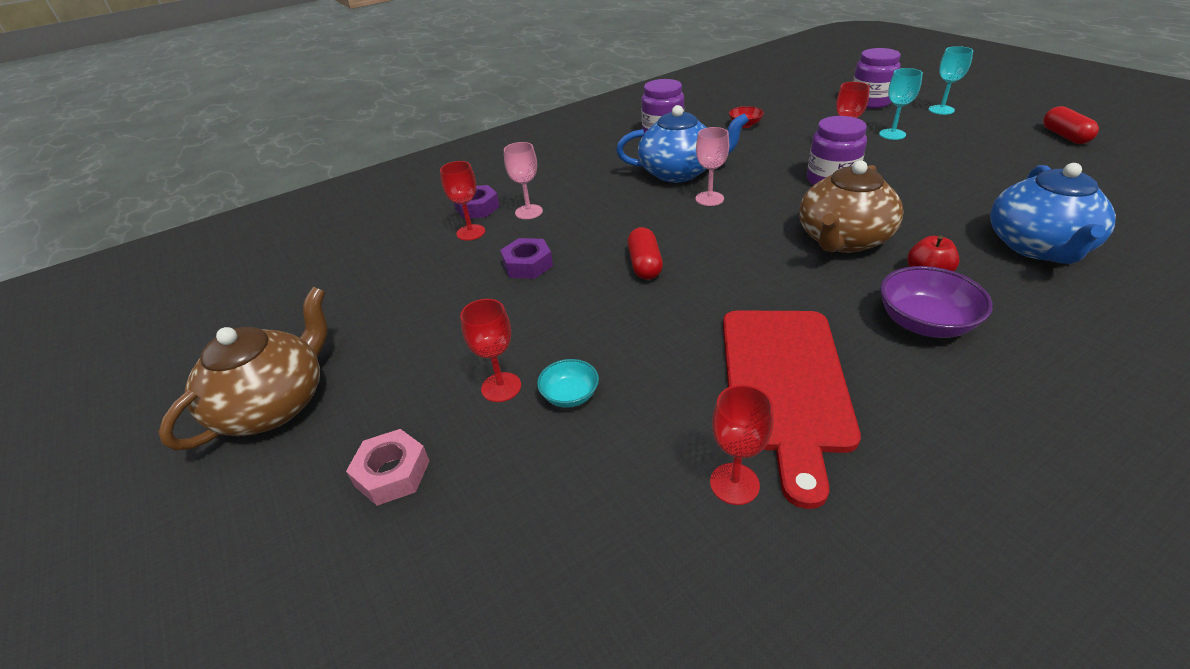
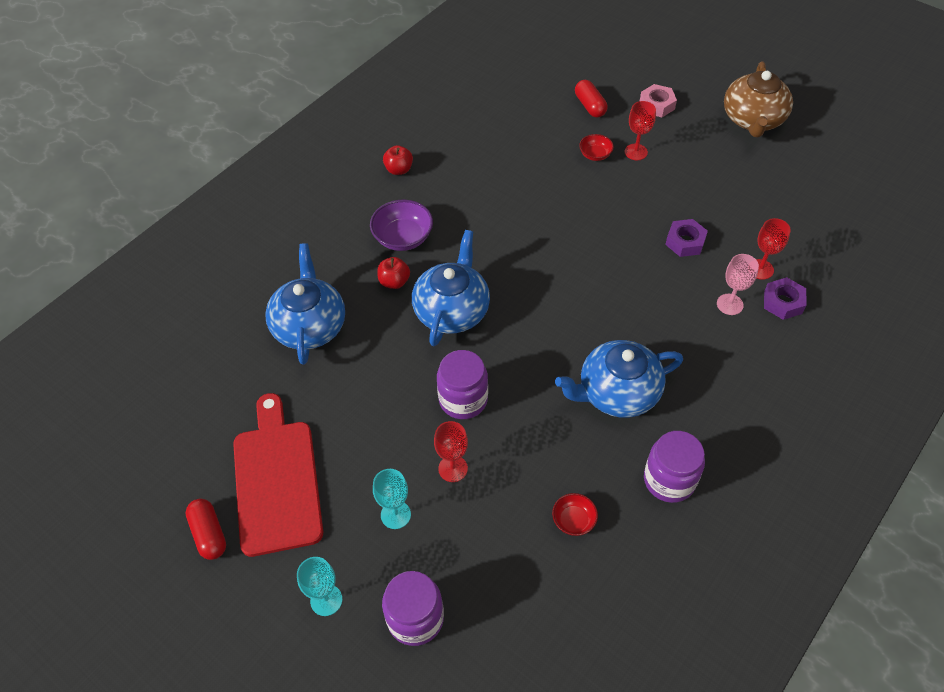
camera: 160 degrees right, 15 degrees up
(570, 395) = (595, 155): turquoise bowl -> red bowl
(645, 265) = (596, 257): red capsule -> red capsule (589, 106)
(709, 199) = (572, 350): pink goblet -> none
(734, 484) = (499, 132): red goblet -> none
(785, 383) = (482, 183): red cutting board -> red cutting board (276, 480)
(842, 239) = (452, 310): brown teapot -> blue teapot
(957, 440) = (399, 170): none -> red apple

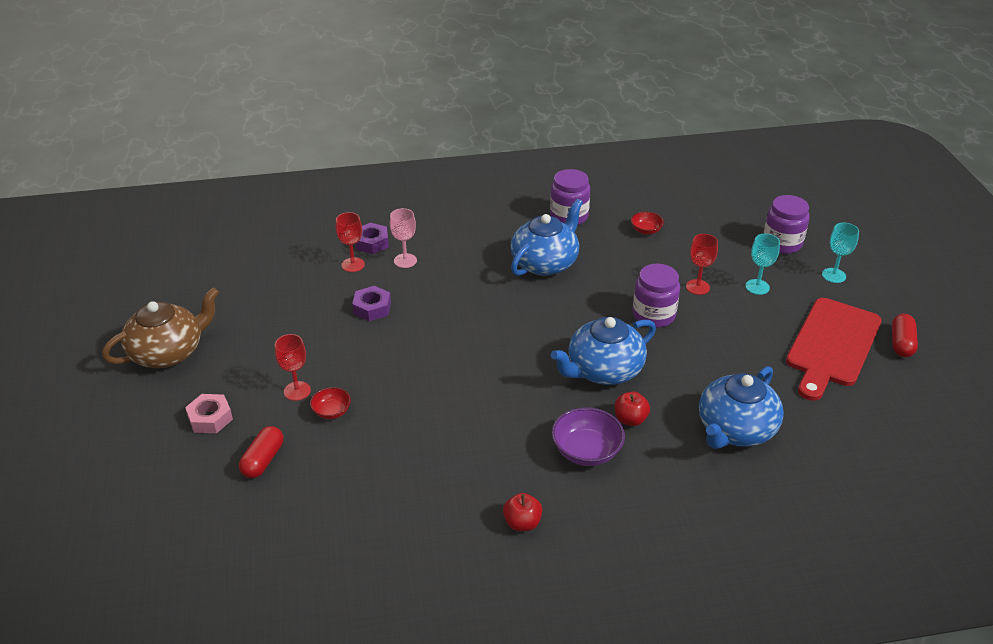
camera: 140 degrees left, 15 degrees down
(617, 392) = (545, 263): blue teapot -> blue teapot turned 75 degrees counterclockwise

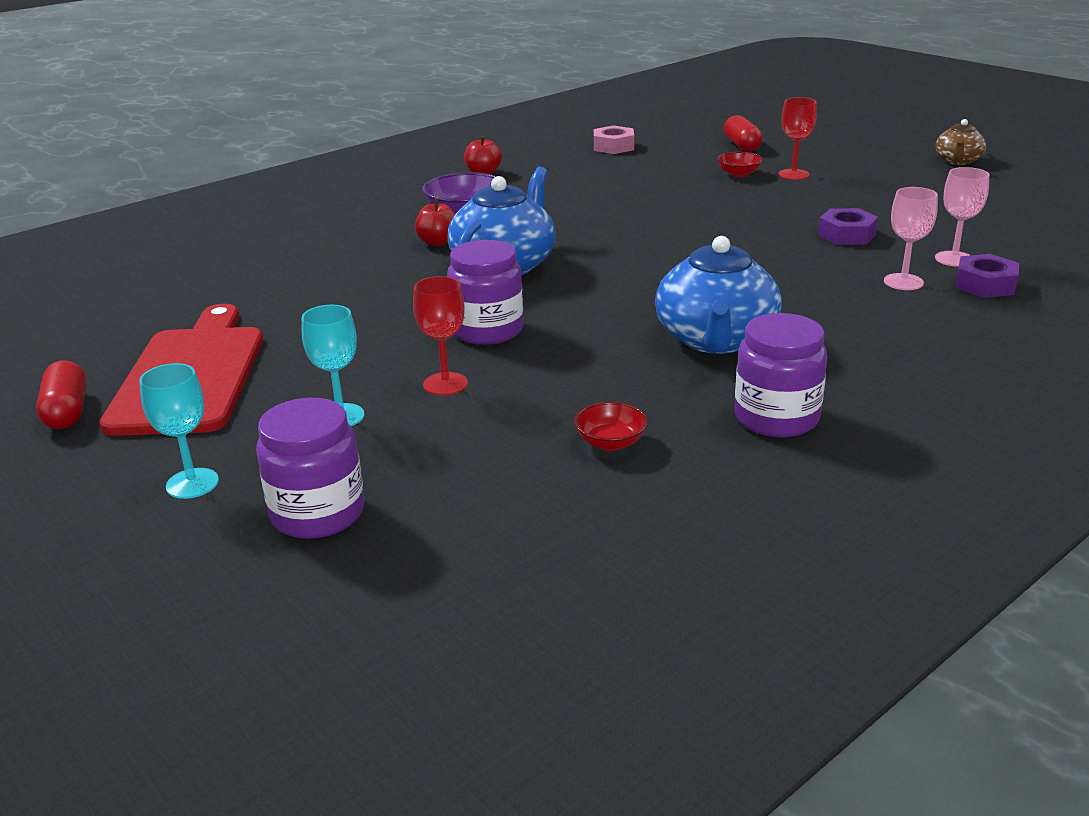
camera: 150 degrees right, 10 degrees down
(168, 352) = (958, 161): brown teapot -> brown teapot, size x0.55
(210, 418) = (829, 148): pink nut -> pink nut (613, 147)
(353, 265) = (954, 259): red goblet -> pink goblet
(735, 429) = (311, 266): blue teapot -> none

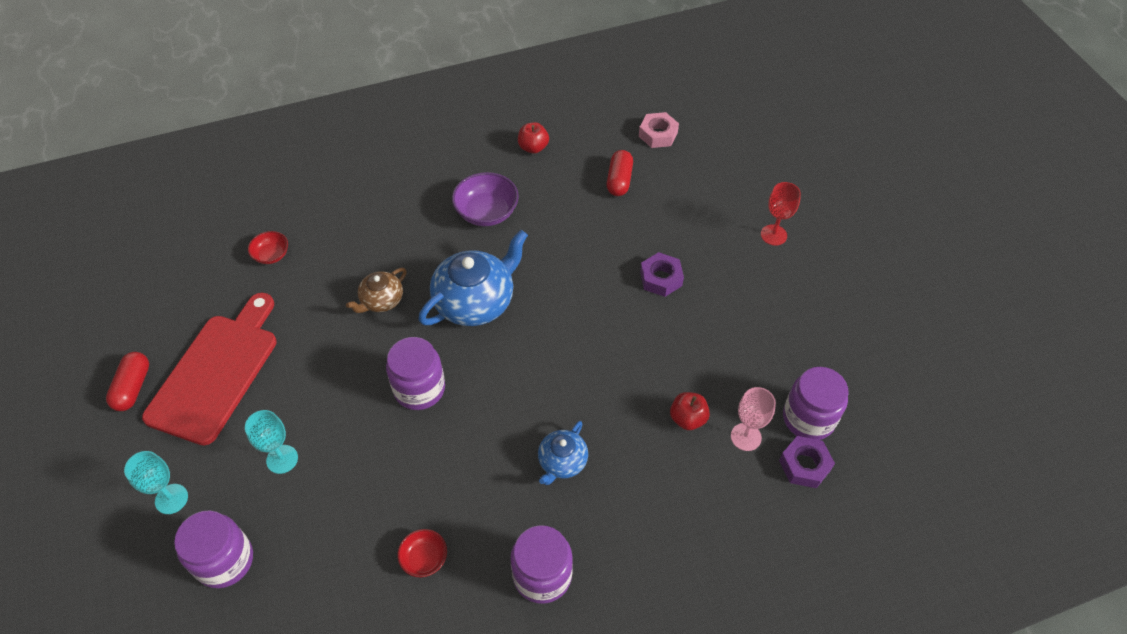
camera: 20 degrees right, 25 degrees up
(438, 242) = (447, 249): red apple -> red apple (687, 418)
(445, 384) = (360, 446): red goblet -> none
(715, 339) = (562, 462): blue teapot -> blue teapot, size x0.55
(738, 174) = (729, 219): red bowl -> red bowl (271, 255)
(741, 145) = (763, 168): red capsule -> red capsule (619, 180)
(846, 235) = (751, 350): purple nut -> purple nut (661, 278)
(954, 259) = (808, 418): pink goblet -> purple jar
(958, 161) = (928, 259): brown teapot -> brown teapot (381, 300)

